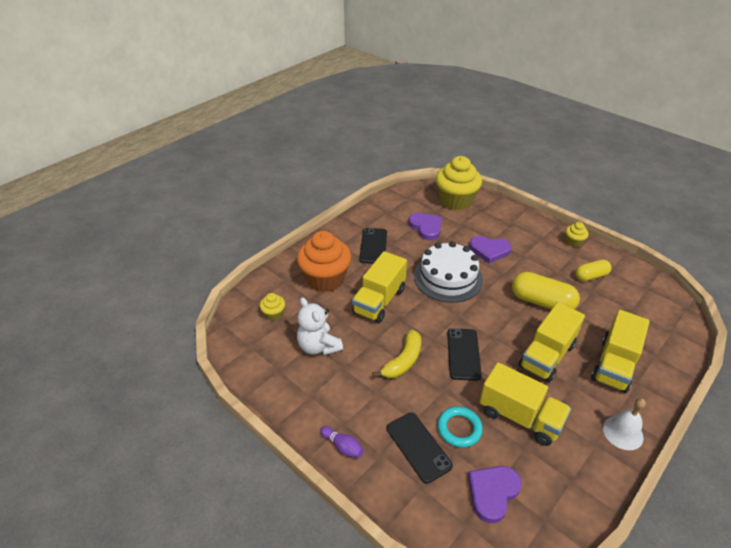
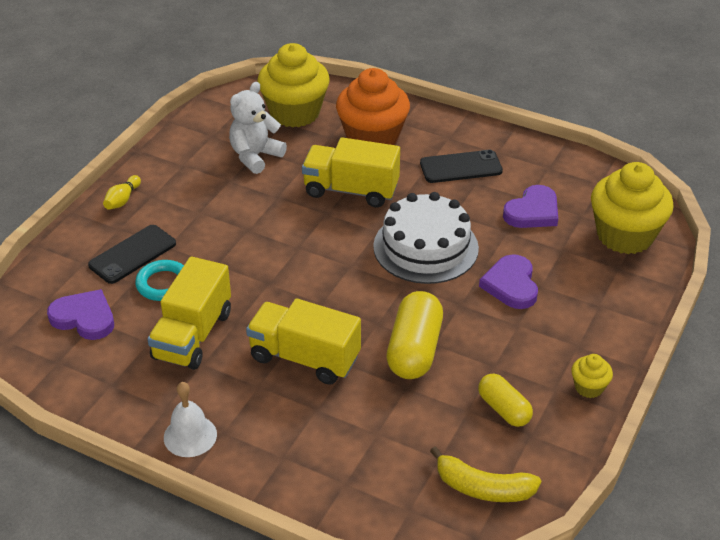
camera: 75 degrees right, 0 degrees up
(274, 314) = (295, 113): yellow cupcake -> yellow cupcake, size x2.23
(343, 446) = (122, 200): purple bowling pin -> yellow bowling pin
(403, 361) = (253, 226): yellow banana -> yellow banana (483, 488)
(463, 354) = (281, 277): black phone -> none
(614, 365) = (309, 431): yellow truck -> none

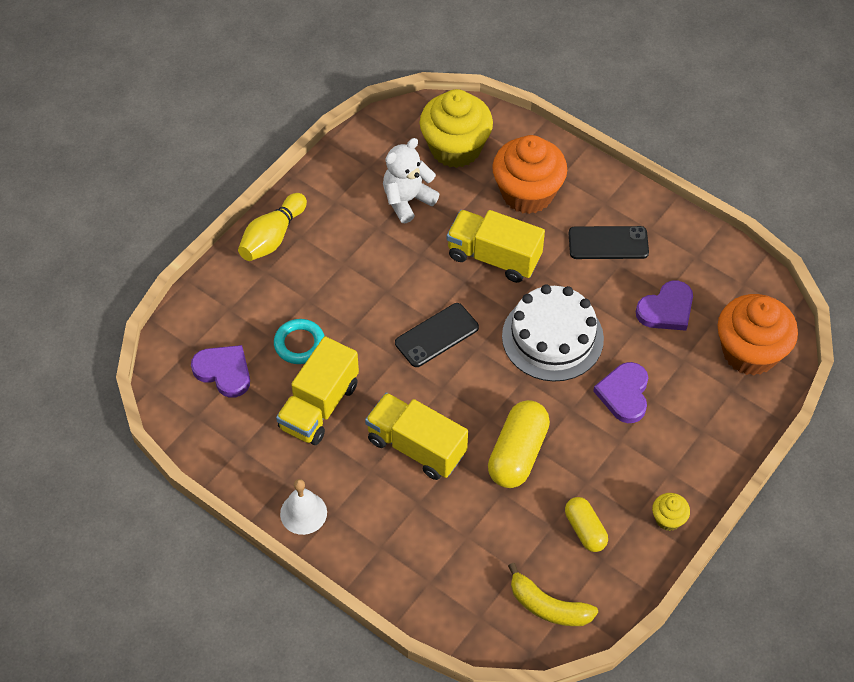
camera: 10 degrees right, 15 degrees up
(122, 200) = (272, 237): yellow bowling pin -> yellow bowling pin, size x1.75
(132, 254) = (275, 305): black phone -> black phone (436, 335)
(625, 235) = (749, 352): yellow cupcake -> orange cupcake

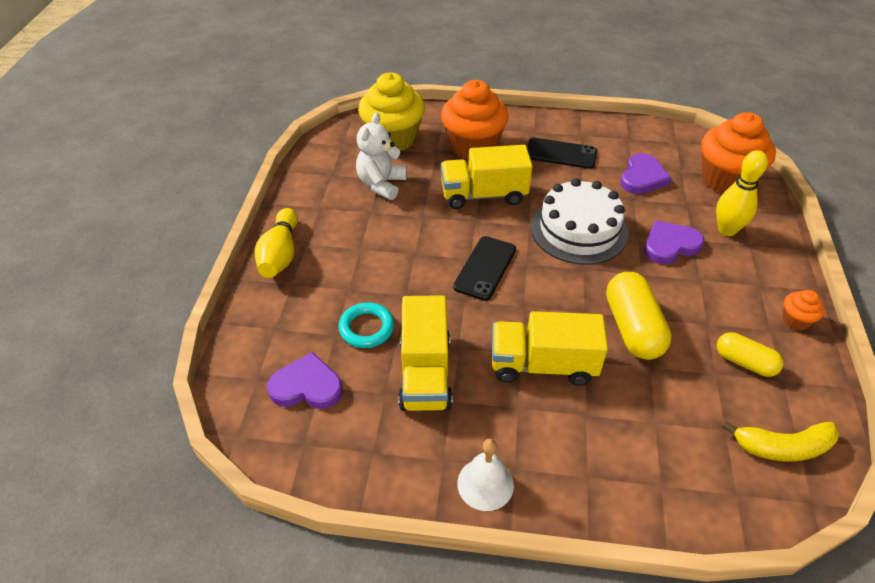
camera: 30 degrees left, 10 degrees down
(608, 243) = (561, 154): black phone -> black phone turned 45 degrees clockwise
(624, 394) = (670, 245): purple heart -> purple heart turned 90 degrees clockwise
(668, 519) = (795, 320): yellow cupcake -> orange cupcake
(695, 405) = (727, 230): none -> yellow bowling pin

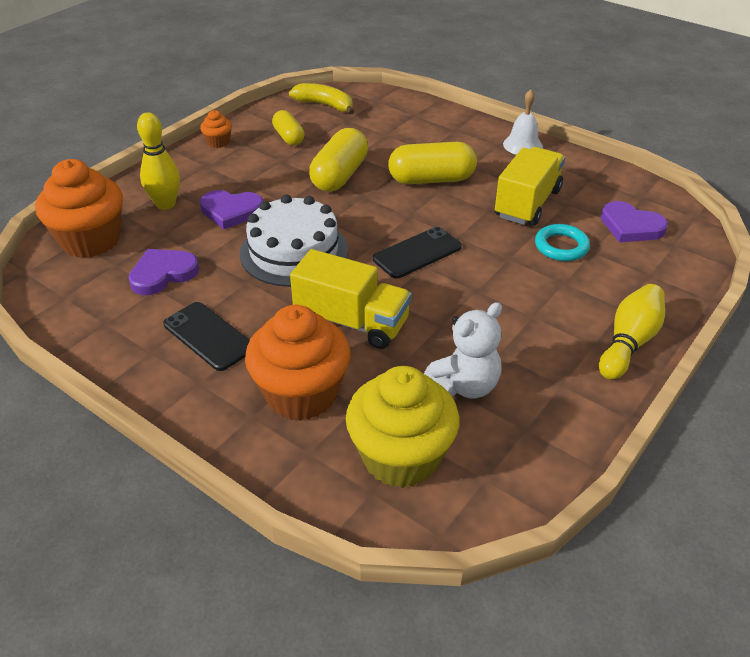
camera: 150 degrees left, 5 degrees down
(543, 365) = (431, 179): yellow truck -> yellow capsule

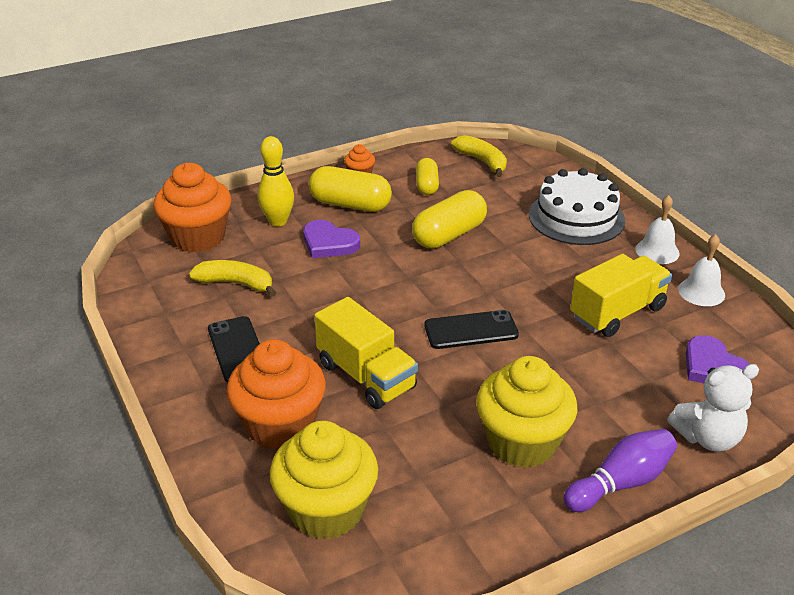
camera: 25 degrees right, 5 degrees down
(163, 274) = (236, 283): purple heart -> yellow banana
(294, 251) = (359, 296): white cake -> white cake (576, 217)
(431, 179) = (536, 262): yellow capsule -> yellow capsule (350, 204)
(464, 385) = (428, 467): white teddy bear -> white teddy bear (708, 438)
(528, 336) = (522, 442): none -> yellow cupcake
(561, 246) = (621, 366): turquoise ring -> none
(579, 169) = (701, 292): none -> white bell
(629, 342) = (621, 483): yellow bowling pin -> purple bowling pin

